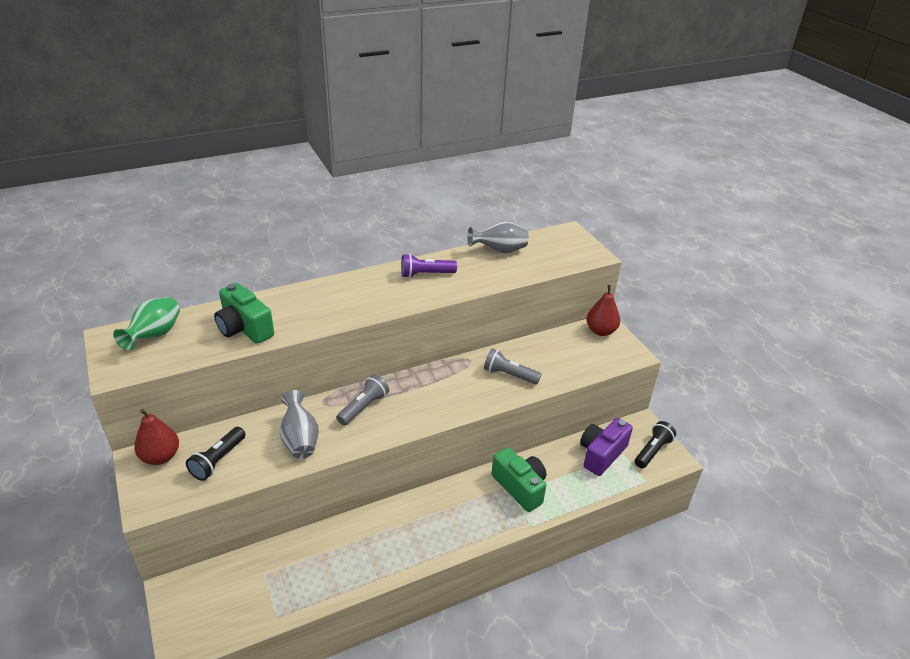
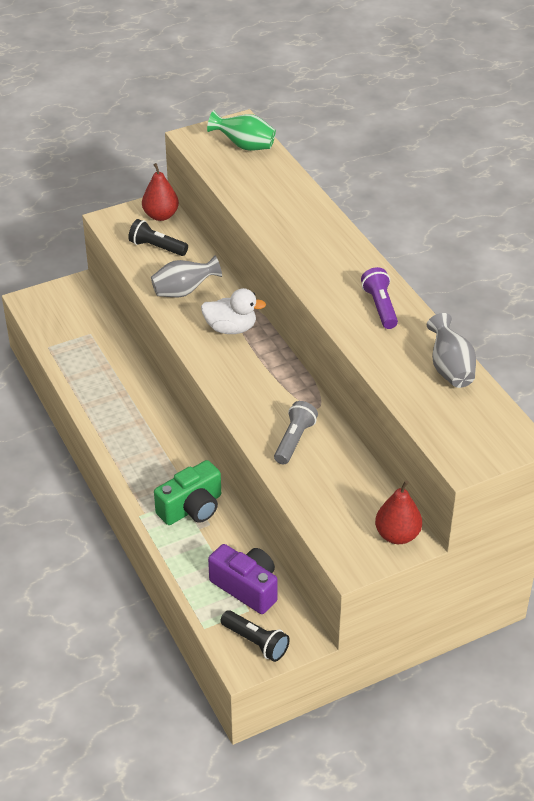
camera: 90 degrees right, 5 degrees up
(244, 328) = (261, 193): green camera -> none
(363, 407) = (231, 328): grey flashlight -> white duck

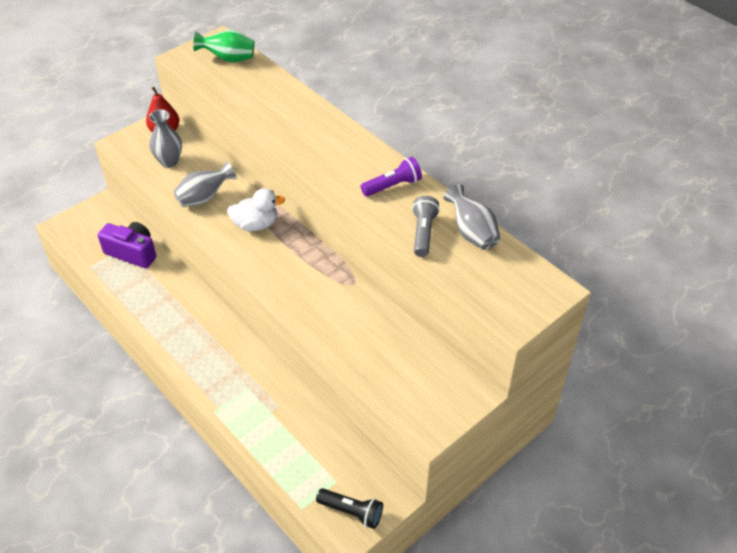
camera: 15 degrees left, 5 degrees up
(157, 247) = (169, 161): black flashlight -> grey vase
(192, 508) = (259, 394): green camera -> none
(246, 587) = (328, 460): purple camera -> purple camera (132, 252)
(294, 440) = (342, 319): grey flashlight -> grey flashlight (423, 233)
(380, 307) = (392, 186): purple flashlight -> purple flashlight turned 90 degrees clockwise
(397, 535) = (459, 391): red pear -> none

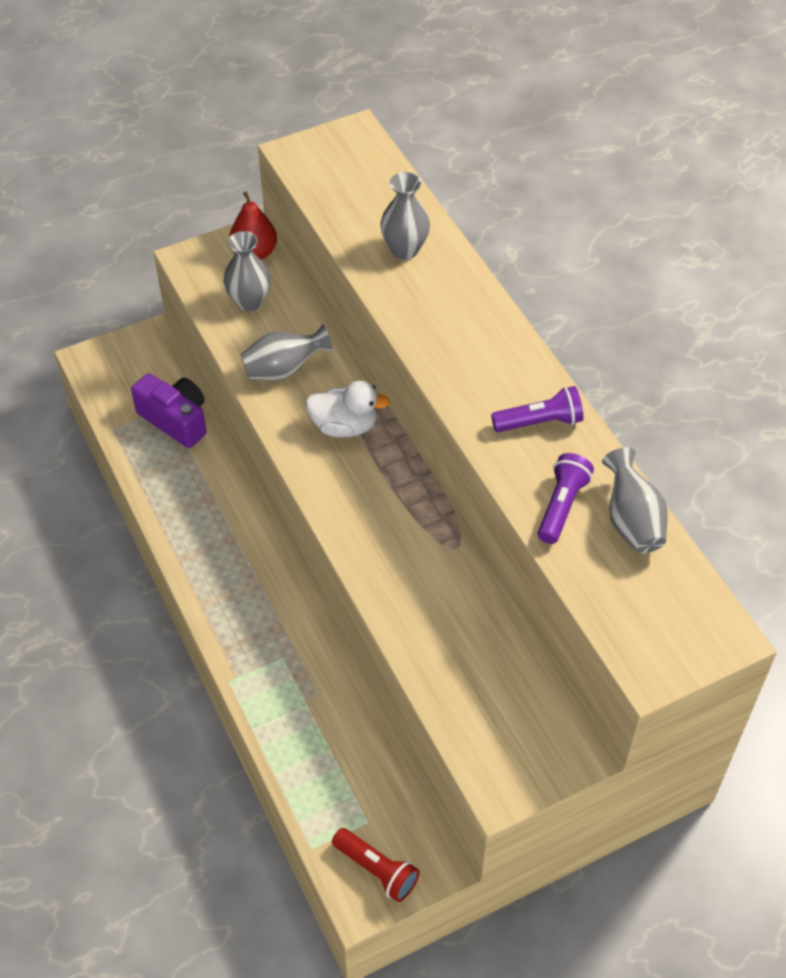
camera: 15 degrees right, 5 degrees up
(229, 59) = (362, 167): green vase -> none
(272, 101) = (404, 249): none -> grey vase
(352, 512) = (377, 870): black flashlight -> red flashlight
(423, 233) = (561, 506): grey flashlight -> purple flashlight

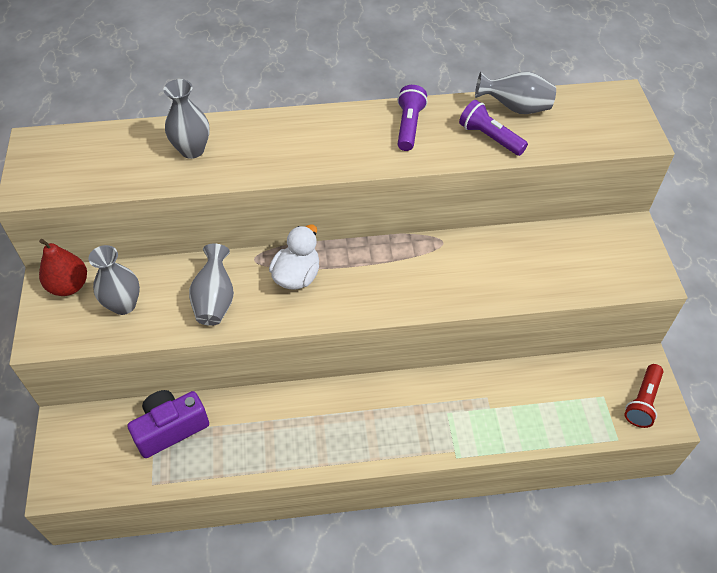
camera: 70 degrees left, 0 degrees up
(377, 870) = (642, 402): red flashlight -> red flashlight turned 150 degrees clockwise

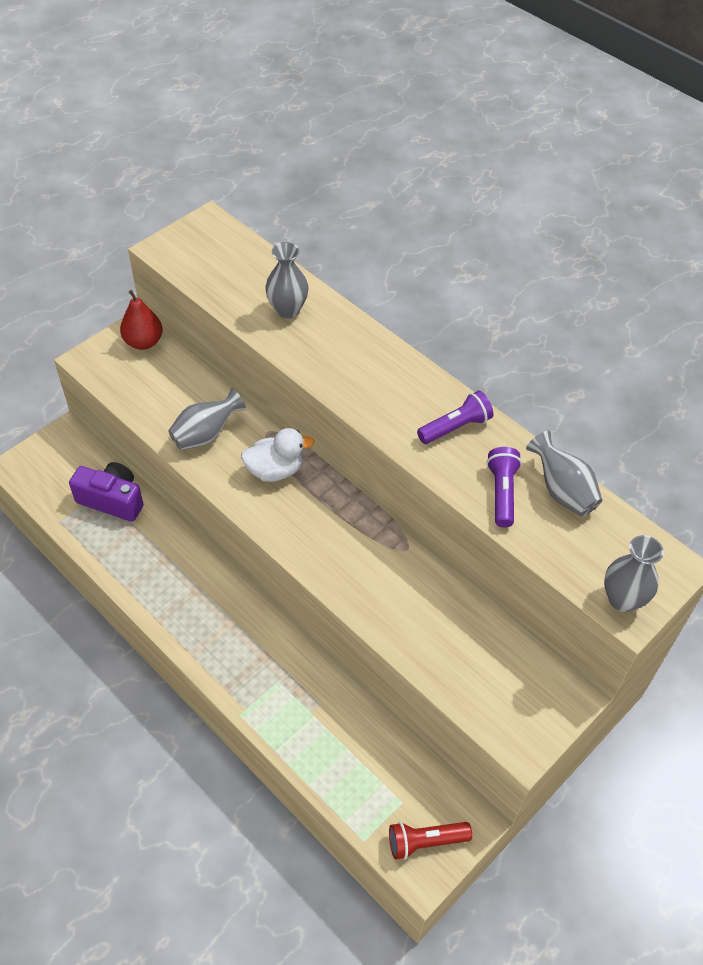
camera: 50 degrees right, 0 degrees up
(124, 305) = (154, 384): grey vase -> grey vase (622, 599)

